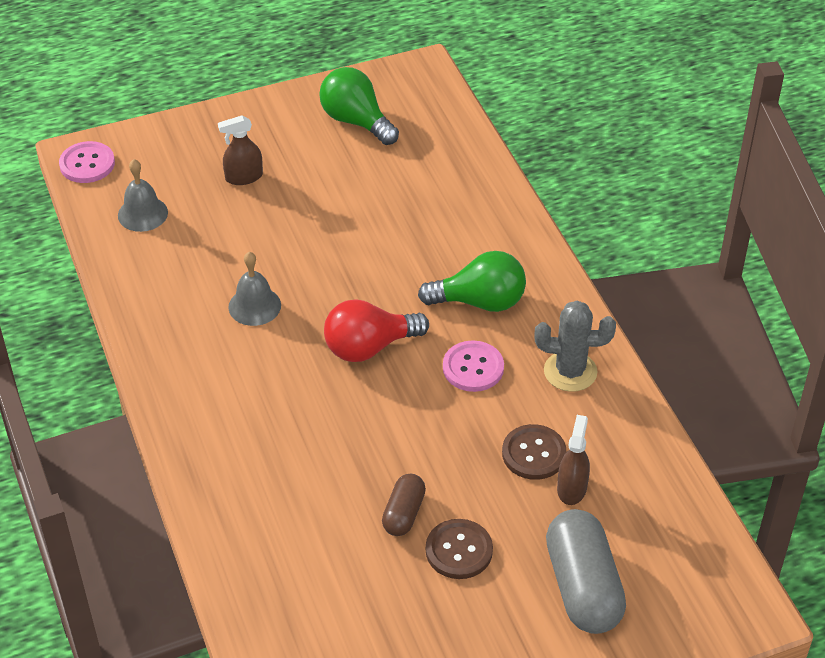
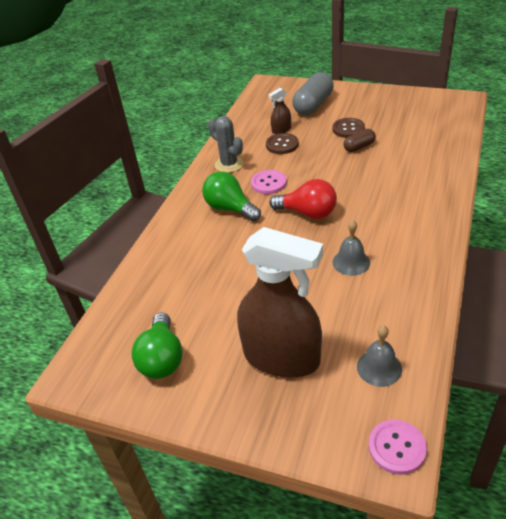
camera: 135 degrees left, 5 degrees down
(244, 177) = (281, 357): brown spray bottle -> brown spray bottle, size x2.37

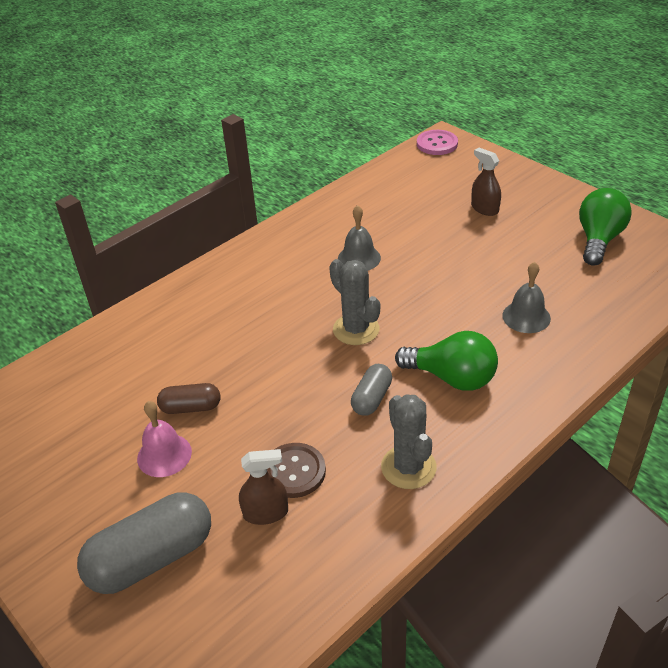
camera: 155 degrees left, 0 degrees up
(230, 208) = (452, 378): green light bulb -> green light bulb turned 45 degrees counterclockwise
(268, 183) = (371, 398): pink button -> grey capsule
(281, 357) = (484, 208): brown spray bottle -> brown spray bottle, size x0.42
(308, 213) = (356, 329): red light bulb -> grey cactus
(348, 129) = (164, 455): brown button -> pink bell
(379, 368) = (410, 180): grey bell -> grey bell (526, 317)

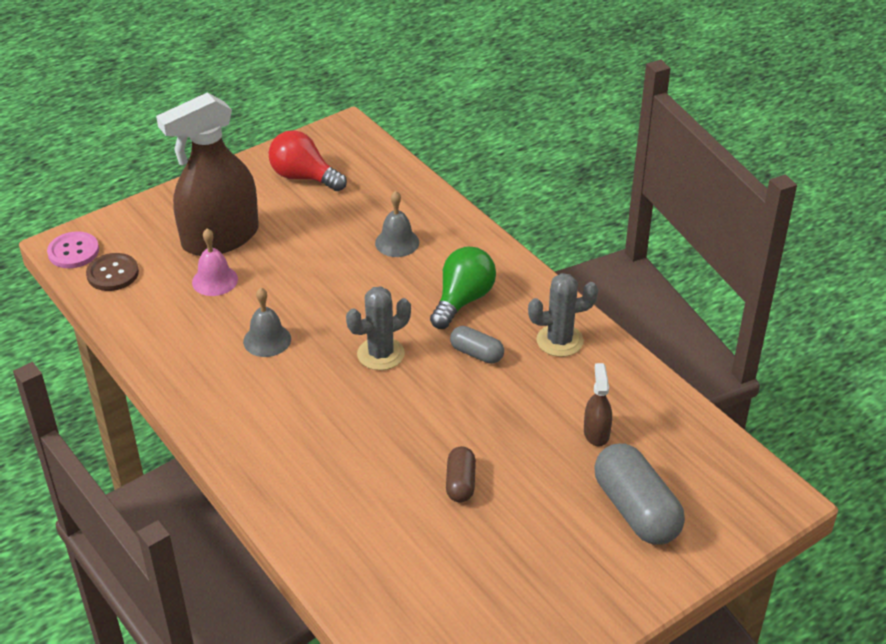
camera: 85 degrees left, 0 degrees up
(164, 455) = (519, 503): pink bell -> pink bell (215, 280)
(294, 471) = (554, 412): brown button -> brown button (112, 273)
(484, 208) = (220, 238): brown spray bottle -> brown spray bottle, size x2.37
(599, 239) = (304, 177): green light bulb -> red light bulb

